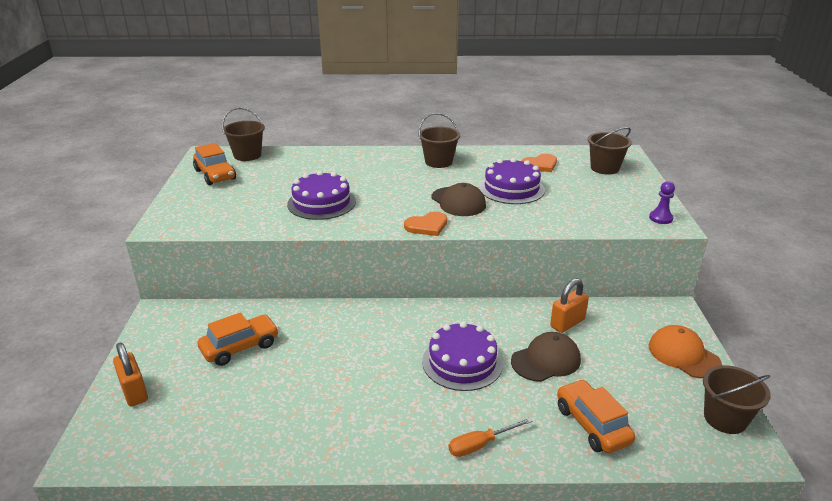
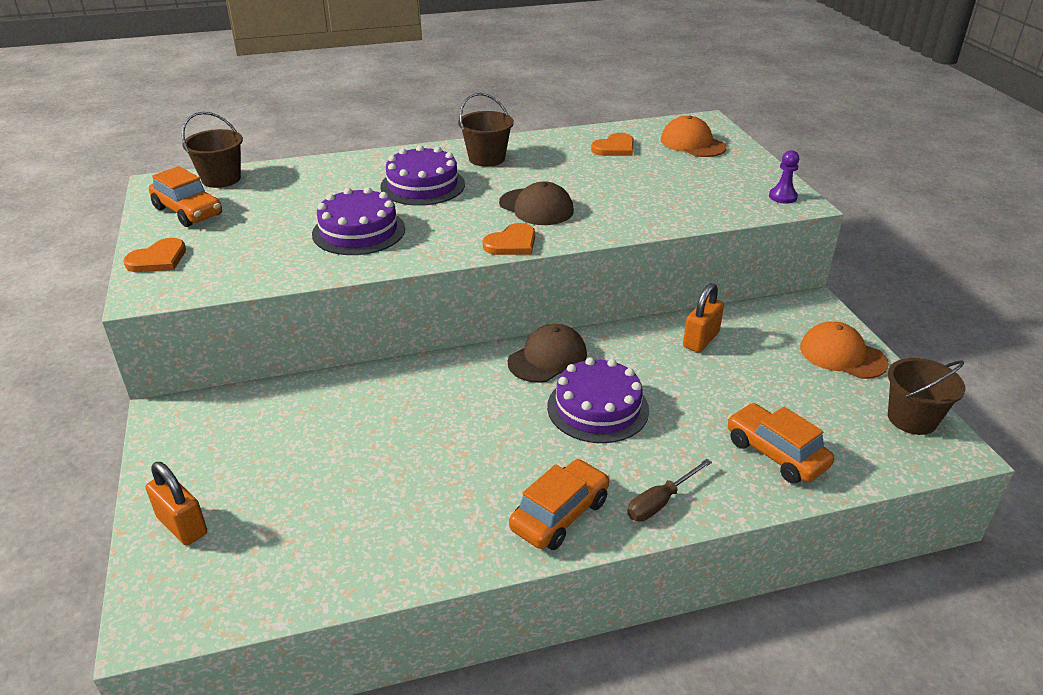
camera: 15 degrees left, 5 degrees up
(180, 204) = (158, 259): none -> orange heart
(240, 347) = (304, 440): orange car -> orange car (559, 514)
(480, 445) = (660, 502): orange screwdriver -> brown screwdriver
(511, 188) = (594, 182): purple cake -> purple cake (422, 185)
(546, 360) = (694, 388): brown cap -> brown cap (547, 358)
(604, 168) = (692, 143): brown bucket -> orange cap

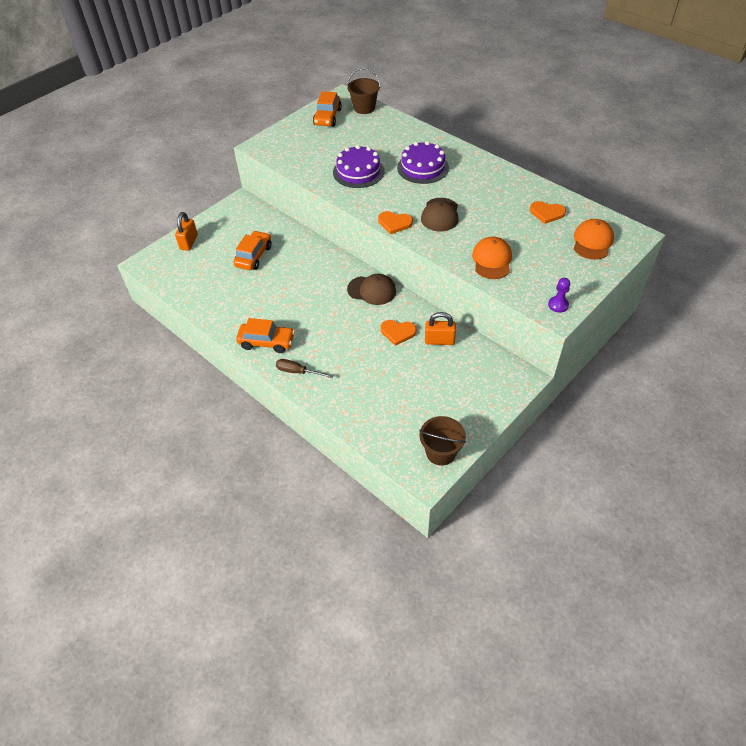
camera: 60 degrees right, 15 degrees up
(158, 259) = (284, 133): orange heart -> orange heart (398, 332)
(486, 158) = (477, 173): brown bucket -> none
(598, 408) = (347, 324): purple cake -> none
(775, 453) = (364, 402): orange car -> orange car (254, 256)
(842, 355) = (479, 406): orange cap -> orange cap (492, 260)

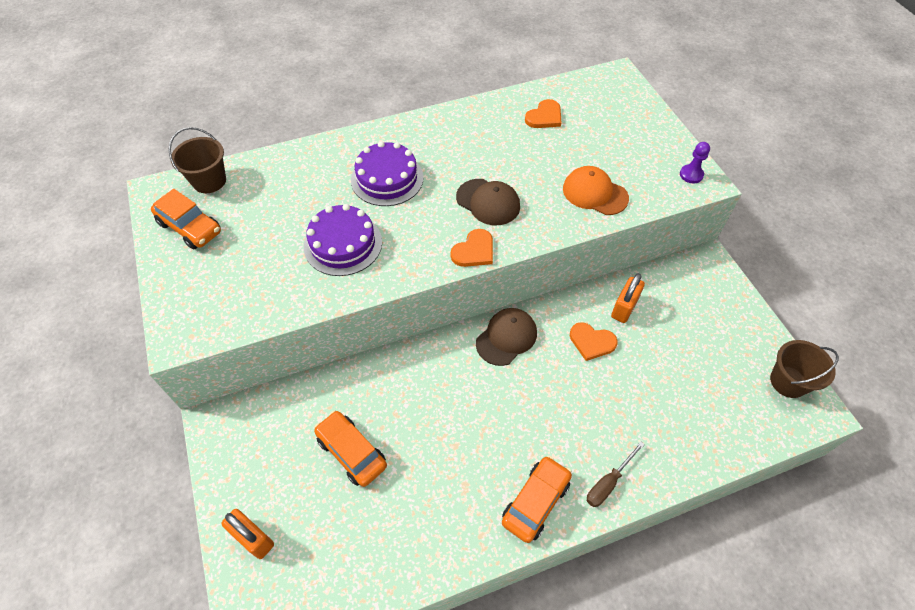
camera: 65 degrees left, 5 degrees up
(398, 332) = (591, 342): orange heart -> orange heart turned 75 degrees clockwise
(592, 242) = (610, 106): orange cap -> none

